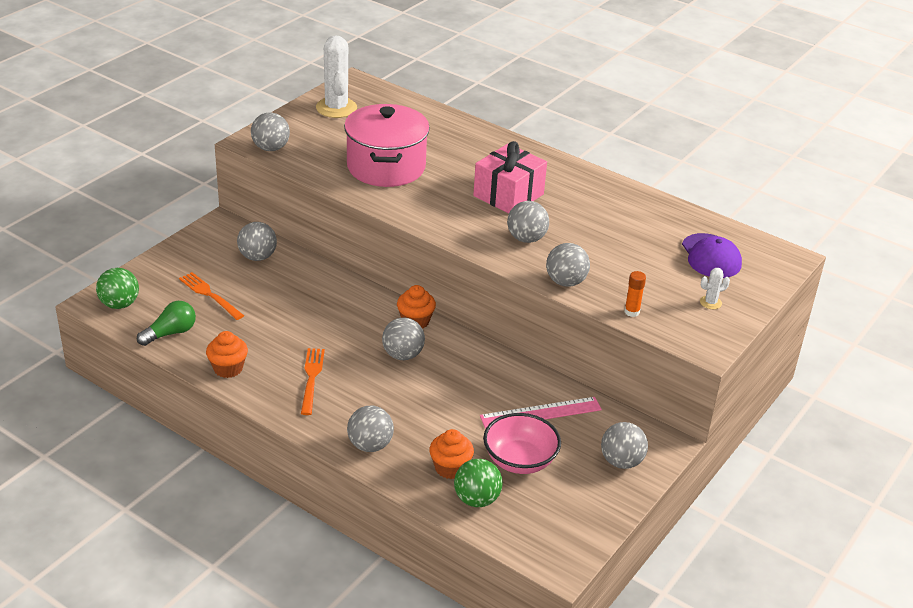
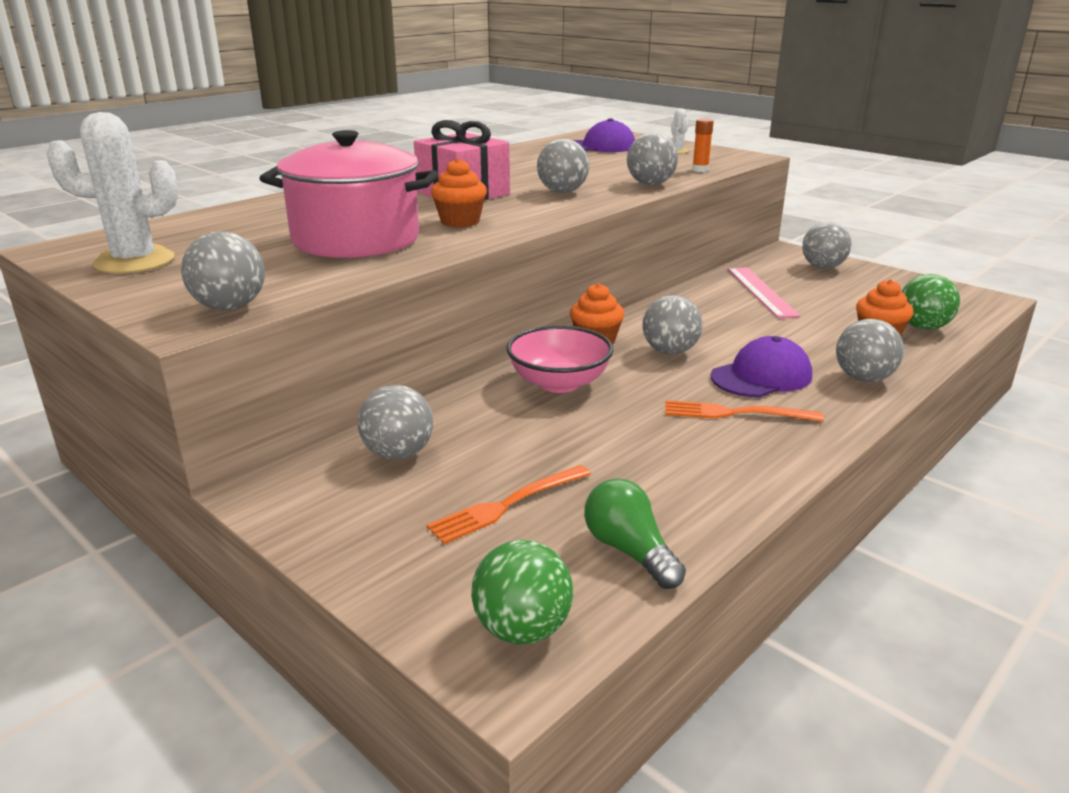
camera: 80 degrees left, 10 degrees down
(228, 368) = (727, 485): orange cupcake -> orange cupcake (460, 222)
(367, 395) = (761, 376): none -> purple cap
(520, 460) = (845, 305): pink bowl -> pink bowl (559, 383)

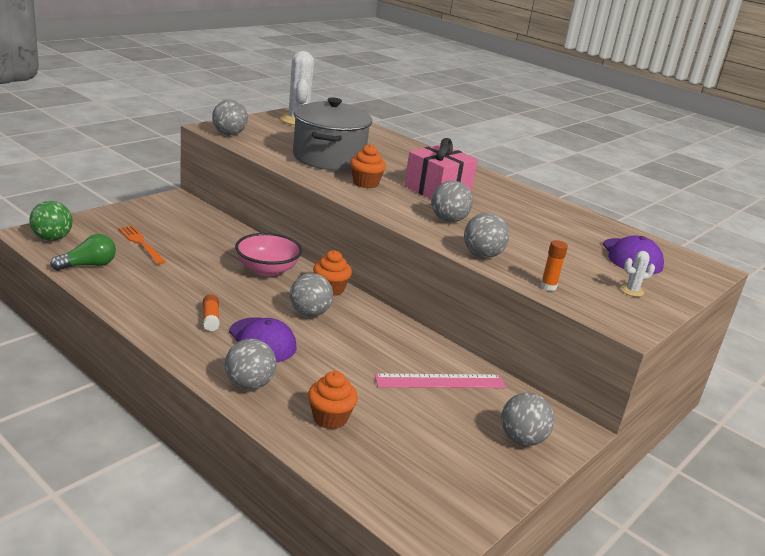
camera: 85 degrees right, 0 degrees up
(356, 240) = (329, 158): pink pot -> grey pot
(398, 454) = (198, 224): grey ball -> none
(734, 413) = (210, 319): orange fork -> orange glue stick
(922, 327) = (351, 453): green ball -> none

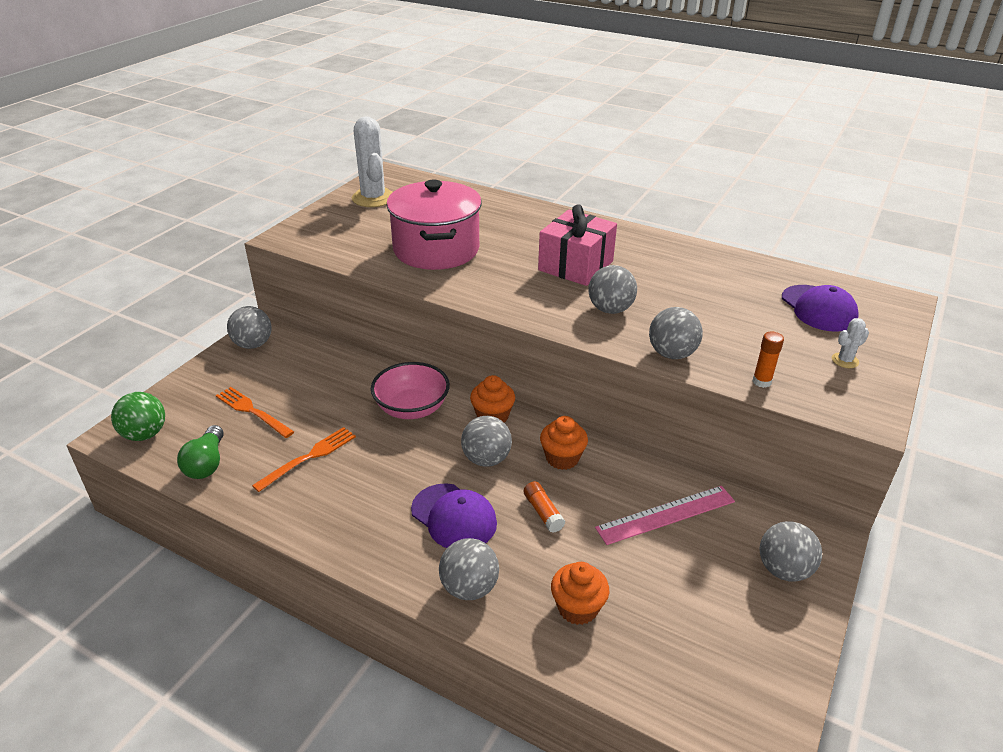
camera: 10 degrees left, 10 degrees up
(88, 265) = (206, 463): green light bulb -> green light bulb turned 135 degrees clockwise
(169, 279) = (309, 457): none -> orange fork
(210, 319) = (382, 502): orange glue stick -> orange glue stick (543, 512)
(229, 134) = (307, 242): grey ball -> grey ball (253, 344)
(329, 158) = (436, 249): grey pot -> pink pot
(365, 183) = (495, 278): orange cupcake -> orange cupcake (562, 458)

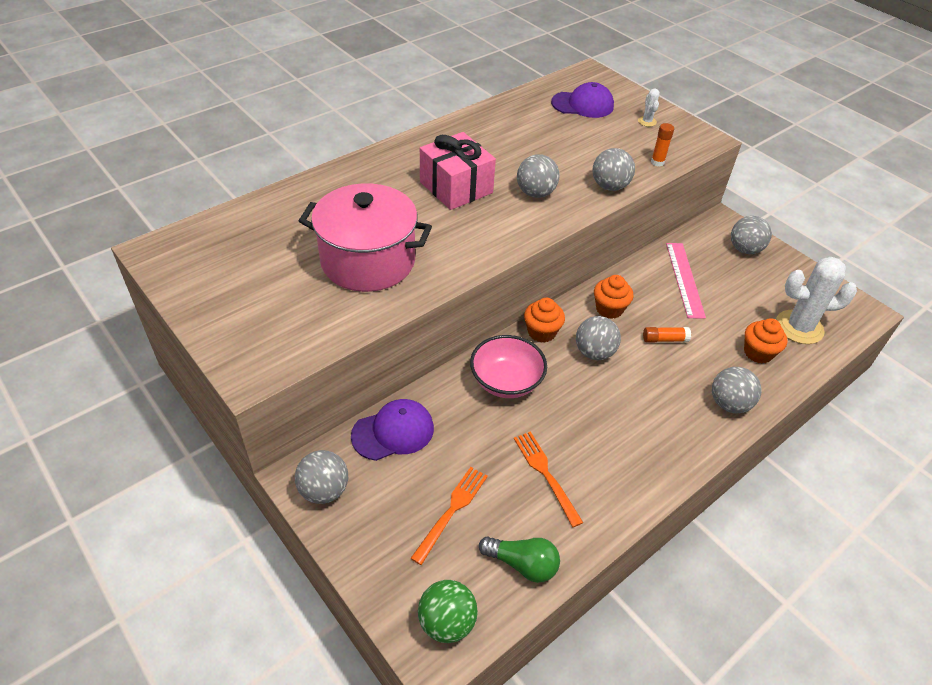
camera: 70 degrees left, 10 degrees up
(252, 411) = (452, 510): orange fork -> orange fork turned 150 degrees clockwise
(373, 198) = (210, 278): white cactus -> white cactus (799, 327)
(454, 517) = (654, 392): purple cap -> purple cap (393, 432)

